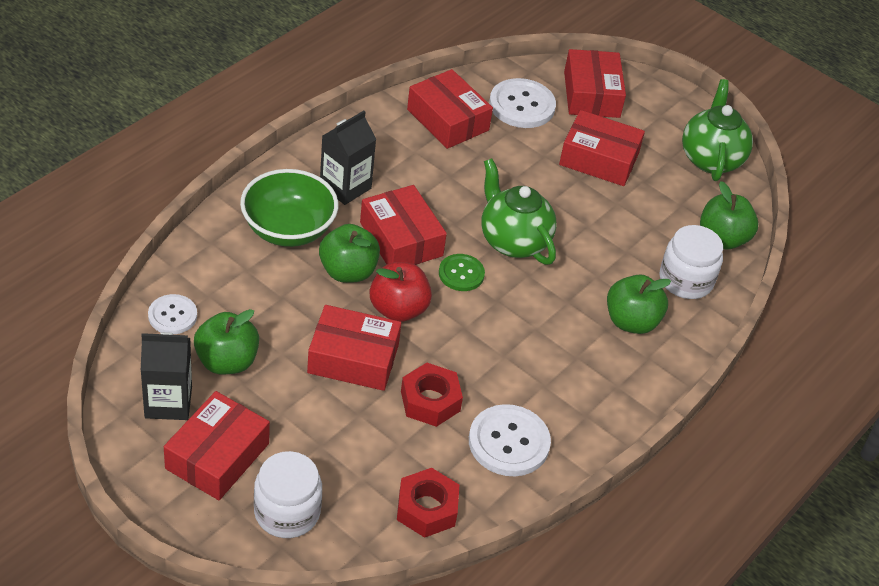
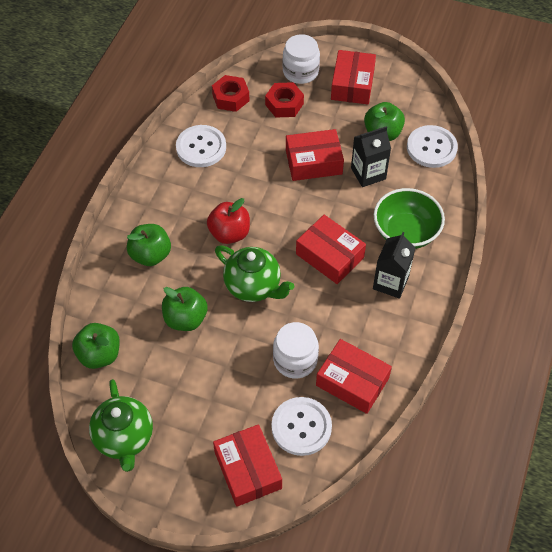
camera: 165 degrees right, 10 degrees up
(168, 402) = (397, 101): black carton -> black carton (368, 173)
(172, 315) = (431, 148): white button -> white button, size x1.62
(348, 271) = (350, 217): green apple -> green apple (185, 319)
(398, 309) = (304, 204): red apple -> red apple (229, 233)
(430, 401) = (256, 154): red nut -> red nut (284, 104)
(461, 274) = (277, 245): green button -> none
(599, 159) = (217, 395): red box -> none
(686, 280) = (120, 304): white jar -> white jar (295, 360)

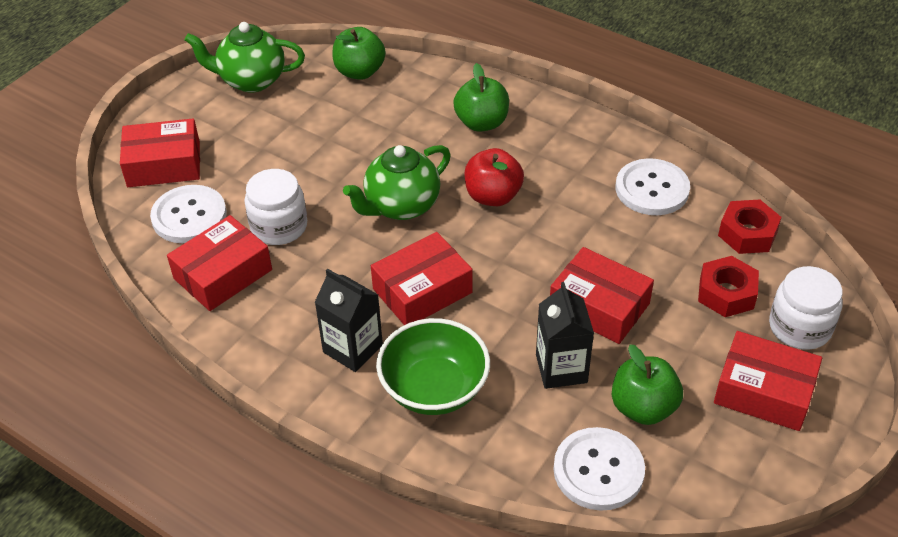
camera: 105 degrees right, 10 degrees down
(185, 319) = (378, 141): green apple -> none
(313, 162) = (599, 306): red box -> red box turned 60 degrees counterclockwise

